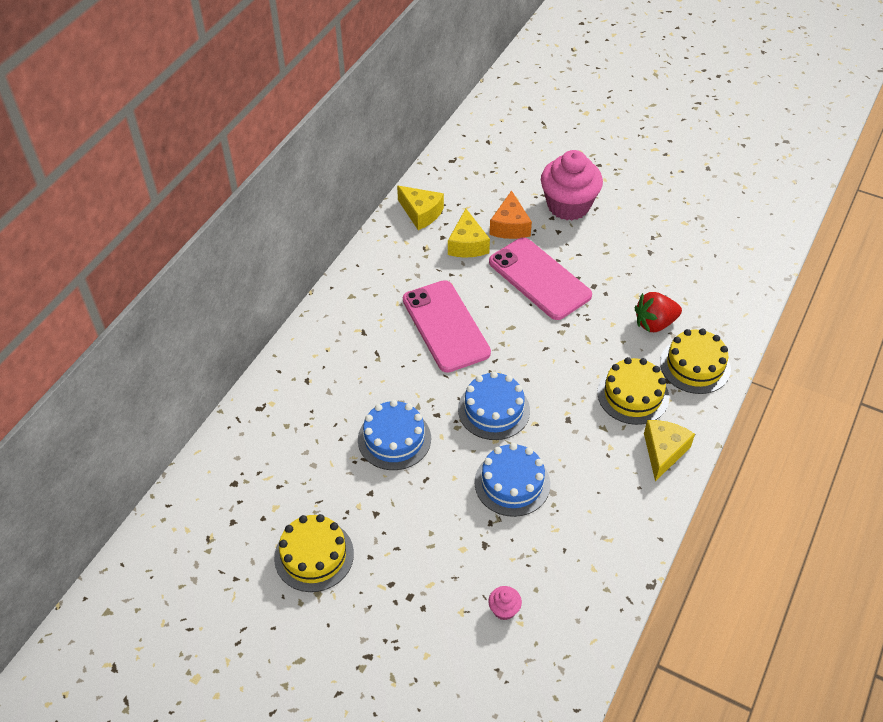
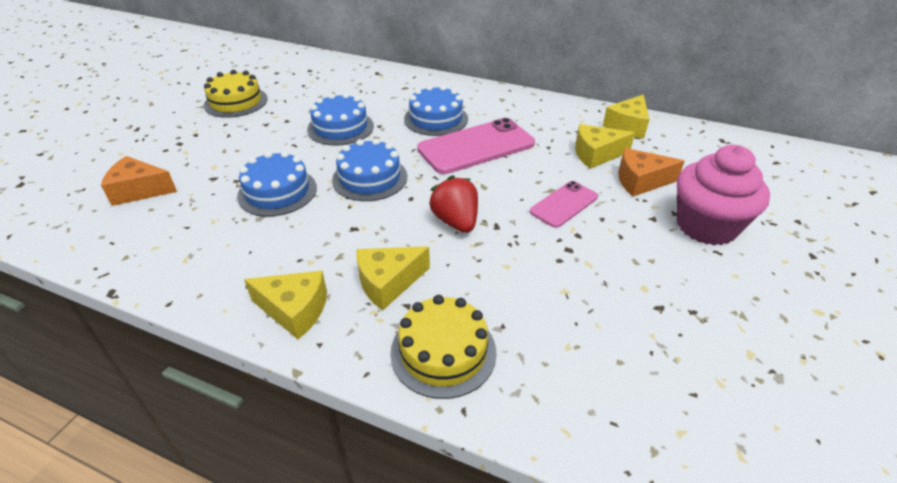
camera: 85 degrees right, 10 degrees down
(387, 354) = (436, 119): none -> blue cake
(504, 609) = (139, 190): pink cupcake -> orange cheese
(539, 279) = (564, 204): pink phone -> pink phone, size x0.56
(633, 395) = (388, 283): yellow cake -> yellow cheese
(654, 323) = (516, 308): red strawberry -> red strawberry (456, 222)

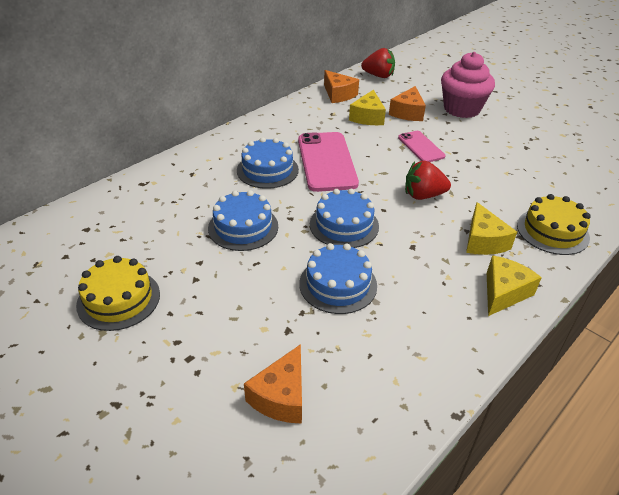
camera: 70 degrees left, 0 degrees up
(627, 126) = (338, 94): yellow cheese -> orange cheese
(712, 144) = (378, 76): none -> red strawberry

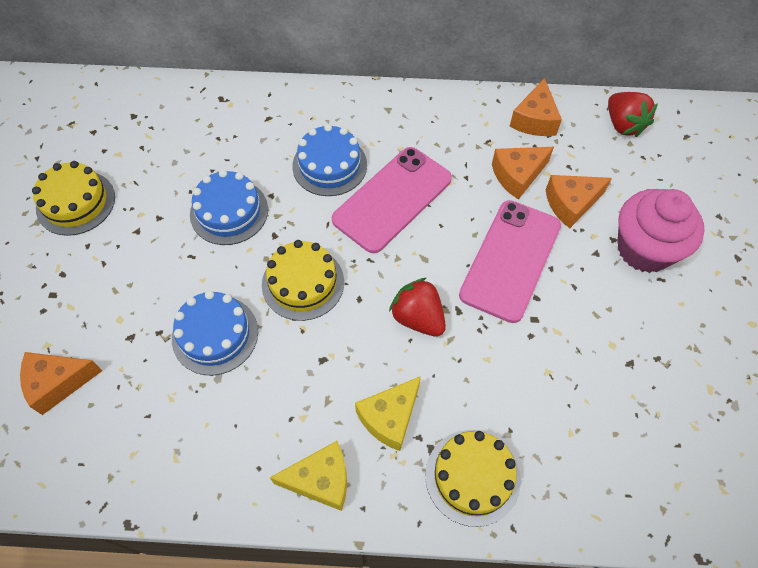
camera: 50 degrees right, 20 degrees up
(344, 225) = (303, 283): blue cake -> yellow cake
(368, 117) = (517, 175): yellow cheese -> orange cheese
(421, 147) = (510, 260): pink phone -> pink phone, size x1.77

